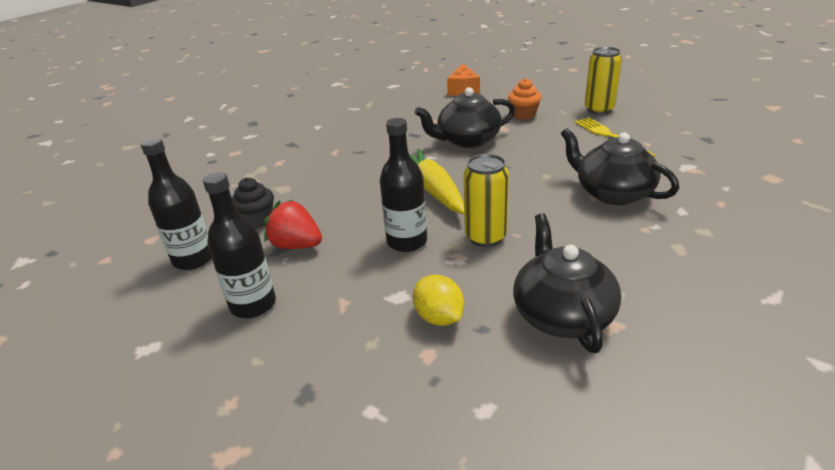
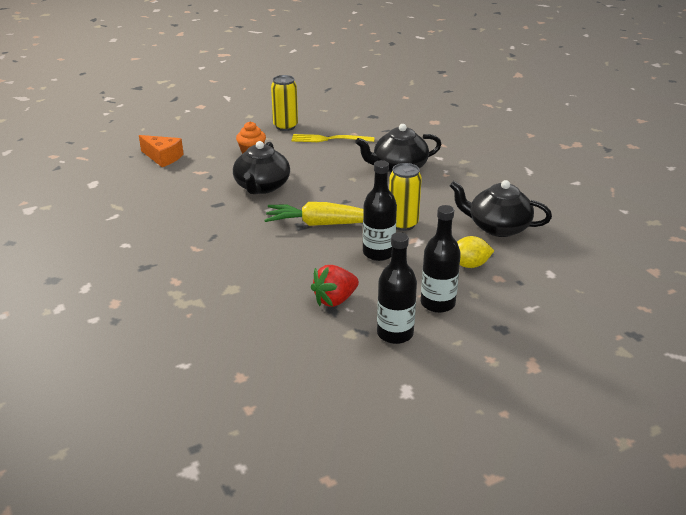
camera: 65 degrees left, 0 degrees up
(193, 259) = (302, 355): black bottle -> black bottle (437, 303)
(257, 220) = (274, 312): black cupcake -> none

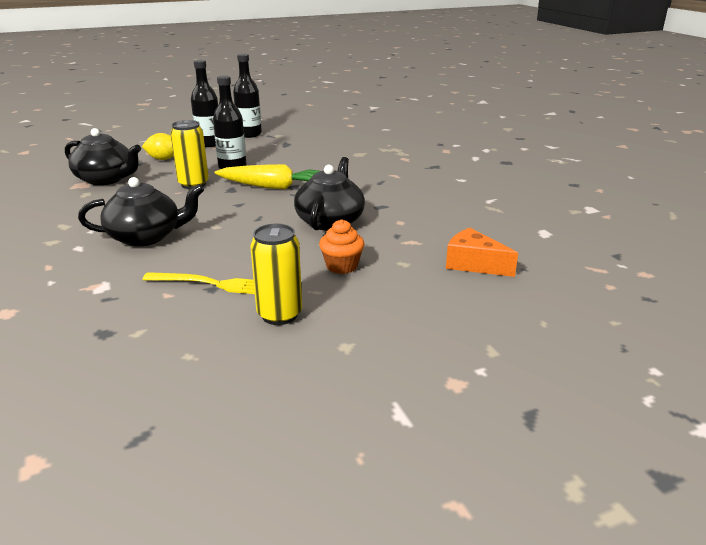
camera: 175 degrees left, 5 degrees down
(335, 300) = (282, 147): red strawberry -> none

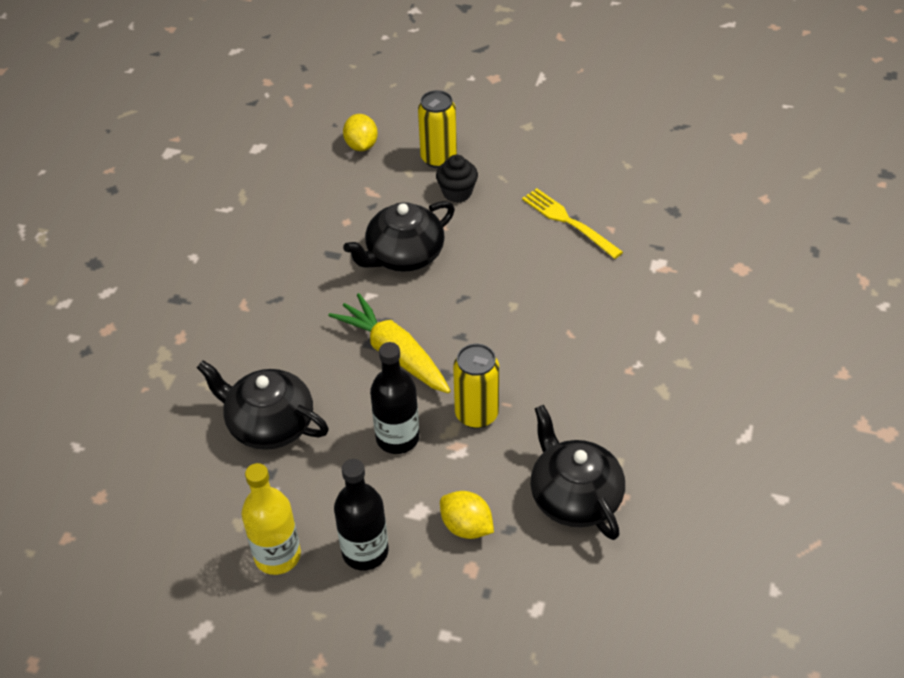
camera: 140 degrees left, 20 degrees up
(146, 237) = (588, 322): black teapot -> black teapot (269, 424)
(249, 134) = (277, 556): black bottle -> yellow bottle
(279, 315) = (546, 169): yellow can -> yellow can (438, 158)
(342, 266) = (457, 193): orange cupcake -> black cupcake
(473, 264) = (361, 145): orange cheese -> yellow lemon

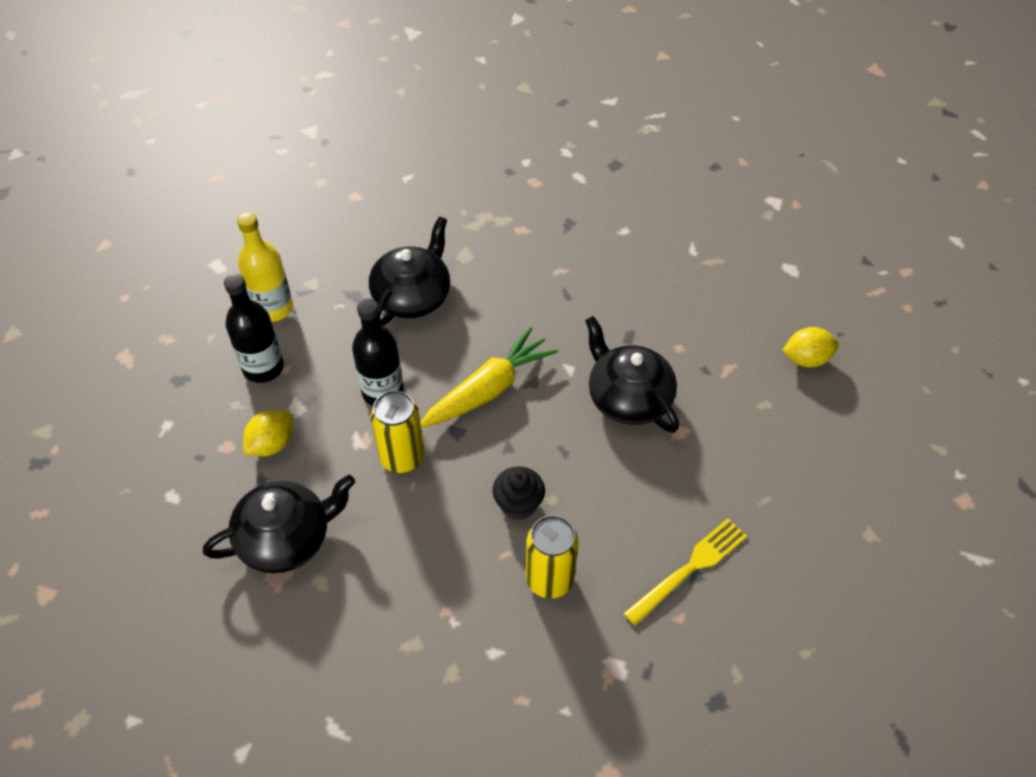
camera: 90 degrees right, 5 degrees up
(438, 158) = (792, 434): yellow can -> yellow can (549, 579)
(457, 193) = (733, 451): black cupcake -> black cupcake (518, 504)

